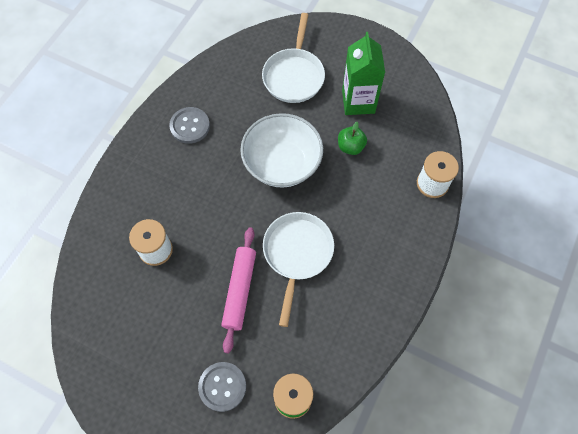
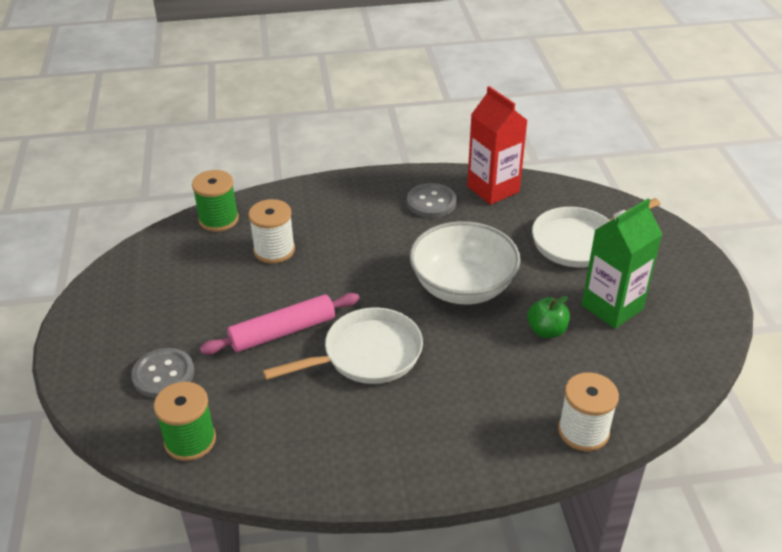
camera: 55 degrees right, 25 degrees down
(90, 267) = (218, 219): none -> green spool
(208, 83) = (493, 189): none -> red carton

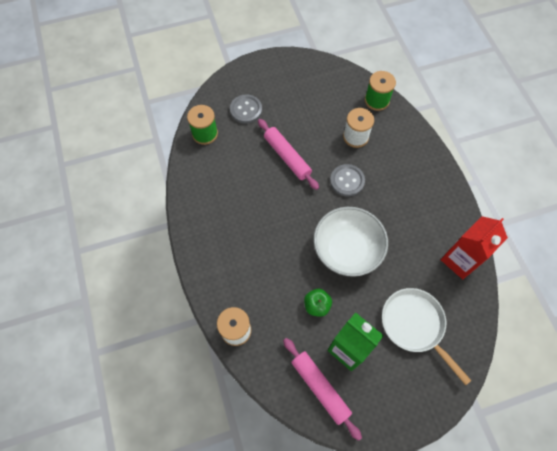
camera: 80 degrees right, 25 degrees up
(366, 355) = (277, 203): white pan -> none
(431, 202) = (431, 220): grey button -> grey button (347, 181)
(668, 343) = (320, 388): none -> pink rolling pin

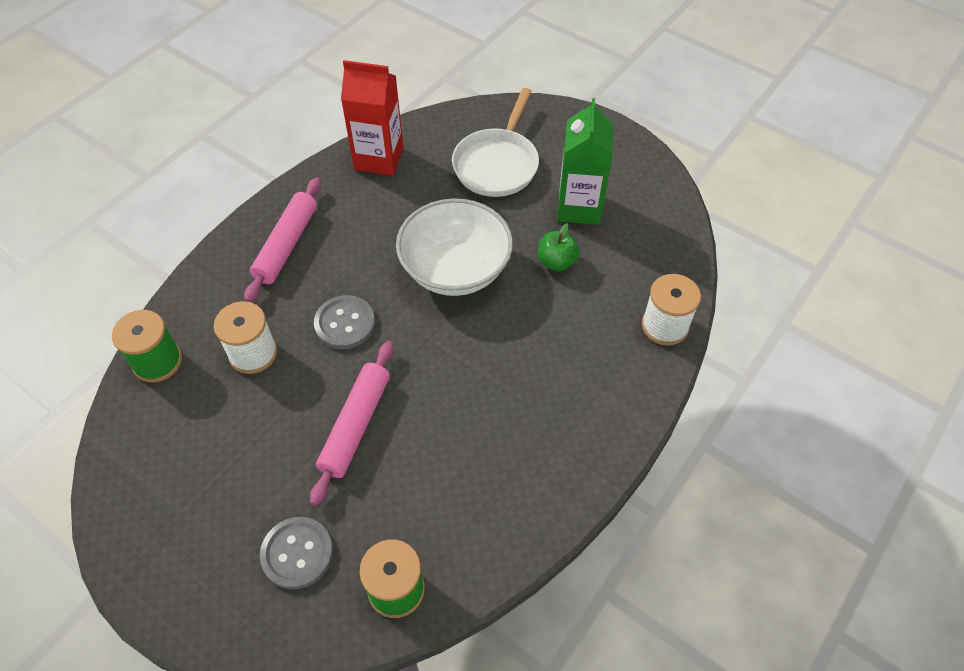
camera: 125 degrees left, 10 degrees down
(320, 388) = (644, 210): pink rolling pin -> pink rolling pin (287, 245)

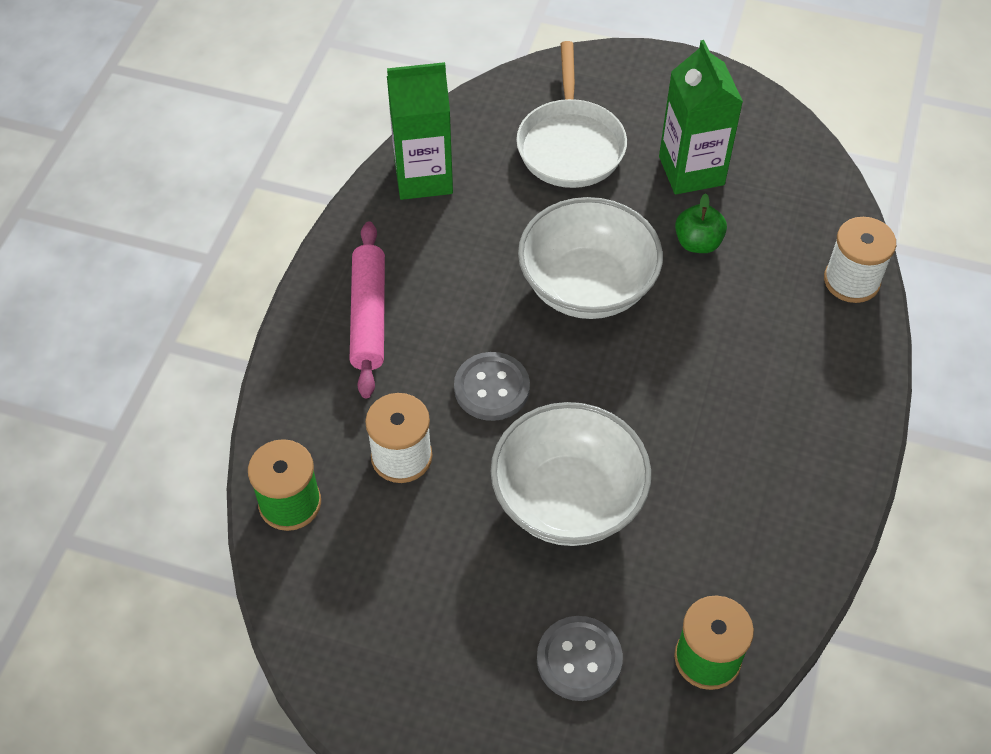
camera: 20 degrees left, 0 degrees up
(356, 425) = (568, 499): pink rolling pin -> white bowl
(379, 158) = (423, 177): red carton -> green carton

